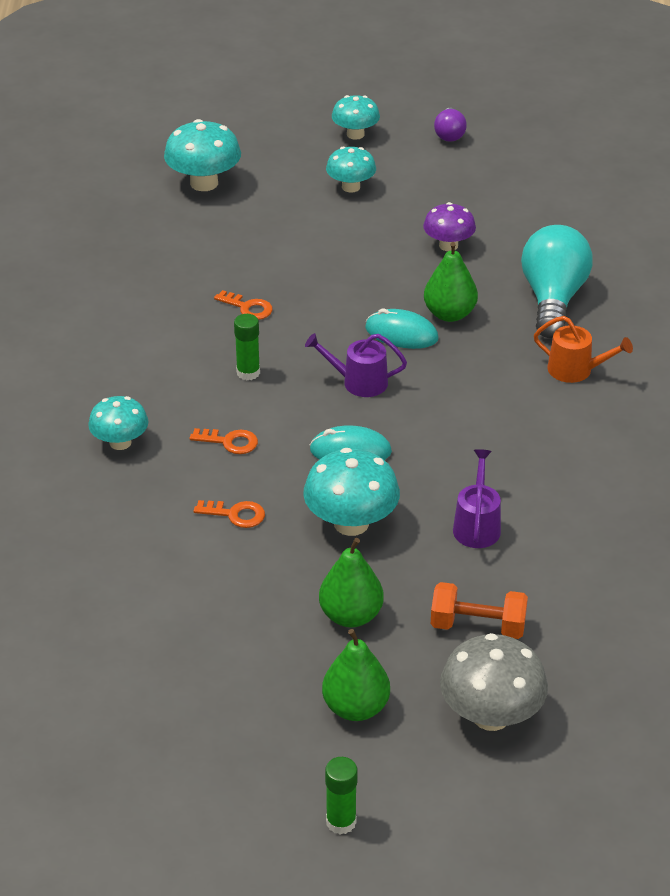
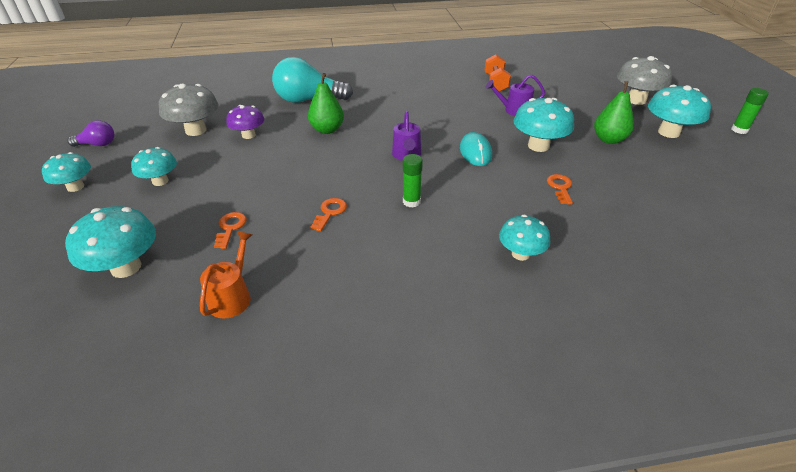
camera: 100 degrees left, 0 degrees up
(230, 442) = (491, 199): orange key -> orange key (230, 228)
(356, 707) = (668, 132): green pear -> turquoise mushroom
(401, 333) = (351, 144): turquoise mouse -> none
(471, 202) = (196, 130): none -> grey mushroom
(477, 626) = (584, 106): orange dumbbell -> orange dumbbell (495, 83)
(575, 370) = (374, 91): orange watering can -> orange watering can (232, 297)

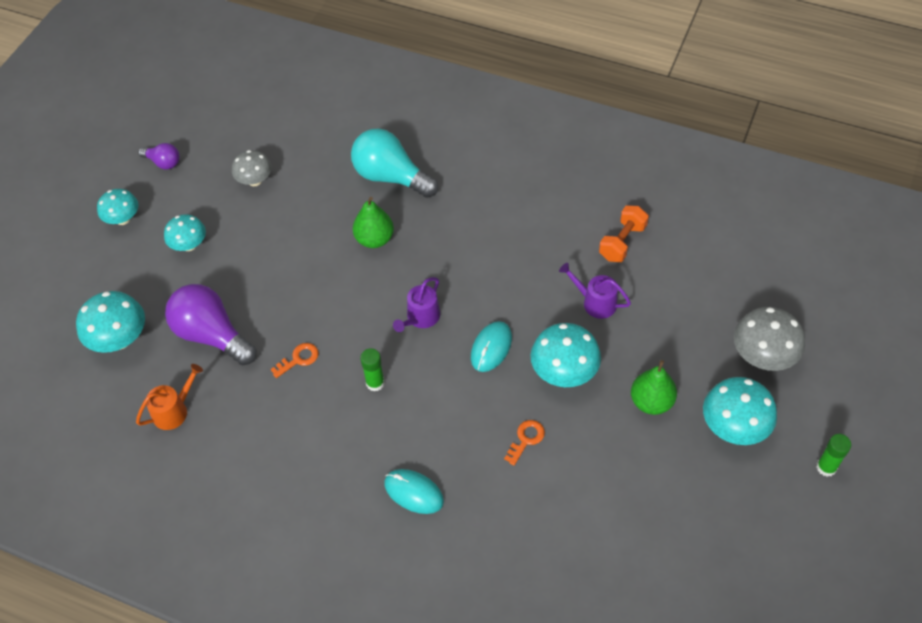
camera: 35 degrees right, 15 degrees up
(196, 130) = (255, 180): grey mushroom -> grey mushroom, size x0.65
(230, 228) = (212, 335): orange key -> purple light bulb
(248, 135) = (297, 212): purple mushroom -> none
(520, 254) = (413, 492): turquoise mushroom -> turquoise mouse

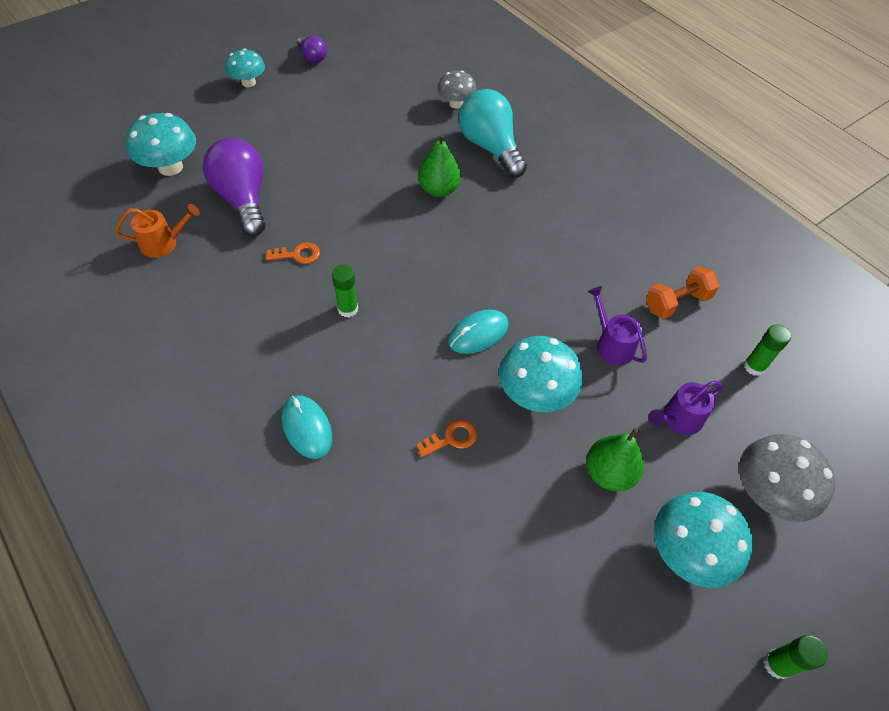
camera: 25 degrees right, 0 degrees up
(189, 245) = (282, 124): turquoise mushroom -> none
(255, 180) = (373, 100): grey mushroom -> grey mushroom (456, 104)
(421, 318) = (431, 274): purple watering can -> purple watering can (678, 419)
(705, 265) = (754, 366): none -> green glue stick

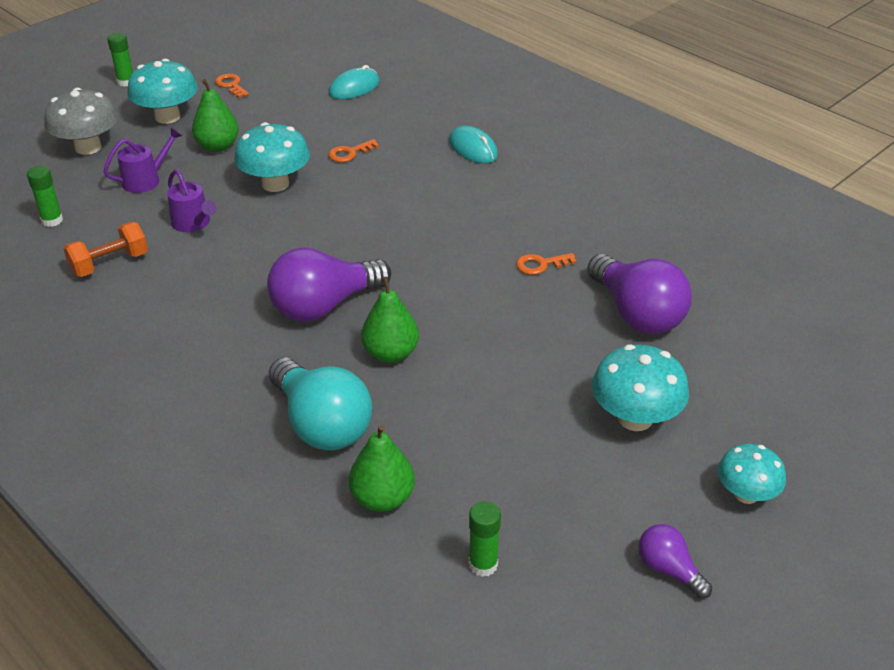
camera: 175 degrees right, 15 degrees down
(163, 243) = (695, 260): orange watering can -> none
(170, 167) = (756, 342): turquoise mushroom -> turquoise mushroom (635, 418)
(348, 309) = (467, 224): green glue stick -> green glue stick (483, 564)
(456, 104) = (382, 498): grey mushroom -> green pear
(478, 334) = (330, 219): turquoise mouse -> turquoise mouse (354, 88)
(486, 236) = (324, 306): none -> purple light bulb
(615, 630) = (231, 85): none -> orange key

